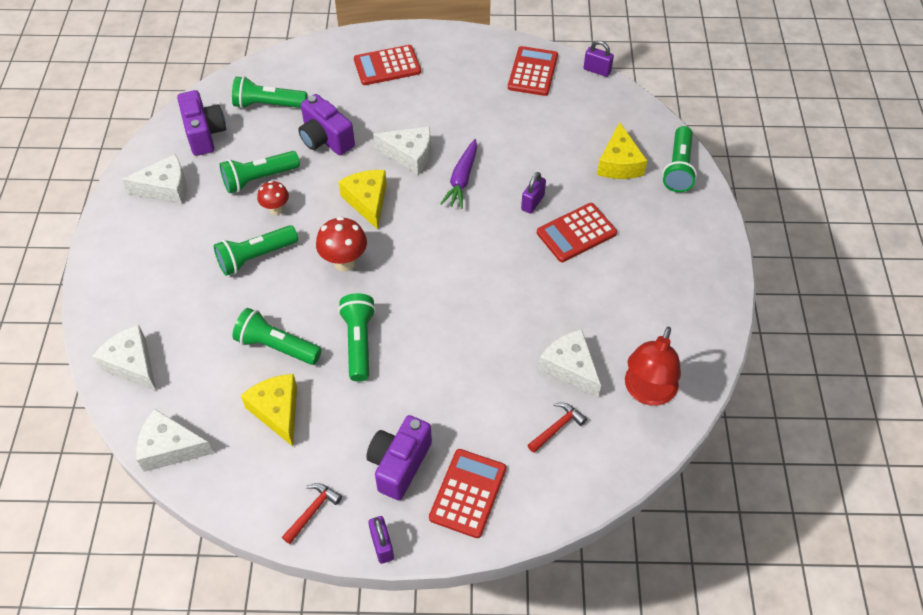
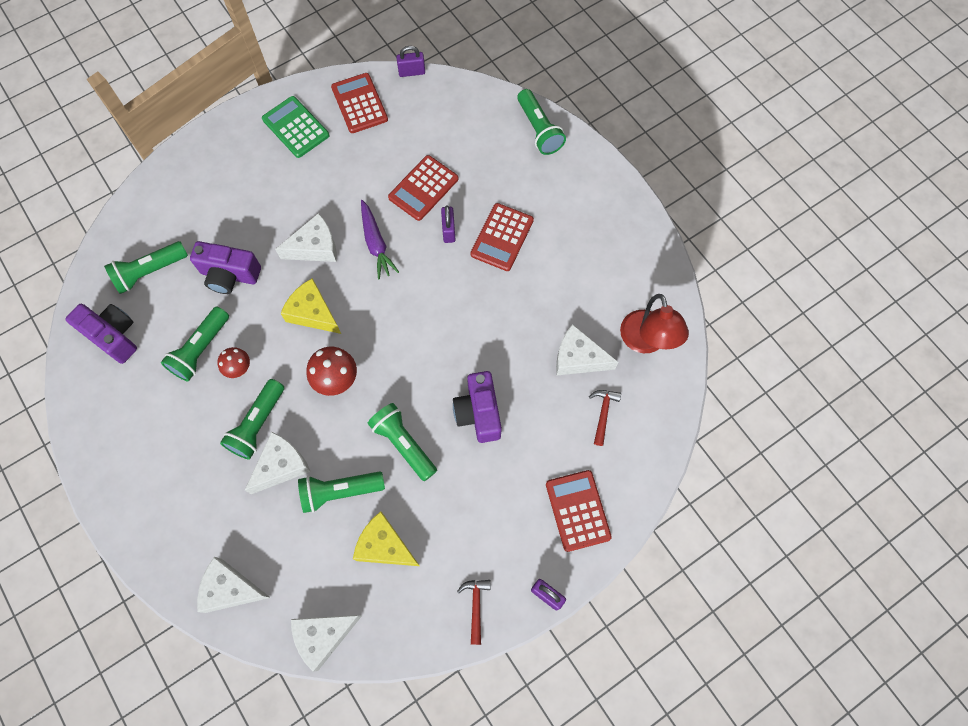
camera: 35 degrees left, 15 degrees up
(165, 188) = (122, 411): white cheese -> white cheese (281, 466)
(387, 66) = (228, 170): red calculator -> red calculator (423, 188)
(399, 464) = (511, 523): purple camera -> purple camera (479, 413)
(465, 63) = (295, 127): none -> green calculator
(619, 163) = (491, 153): yellow cheese -> none

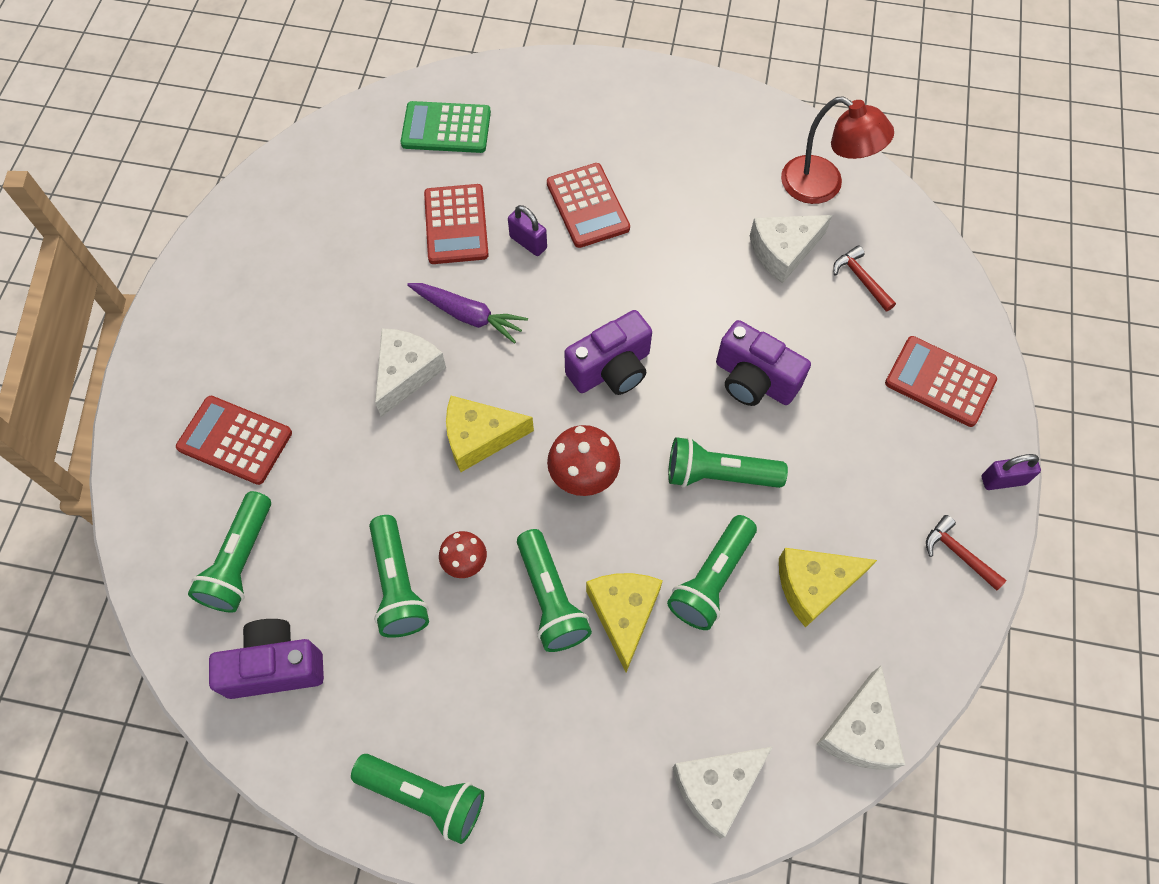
camera: 45 degrees left, 5 degrees down
(230, 275) = (342, 482): purple camera -> purple camera (611, 369)
(281, 466) = (624, 614): white cheese -> yellow cheese
(295, 127) = (245, 276): green calculator -> green calculator (446, 128)
(359, 103) = (291, 199): red calculator -> red calculator (235, 440)
(412, 72) = (314, 127): purple padlock -> none
(539, 130) = (509, 83): green flashlight -> green flashlight (424, 796)

